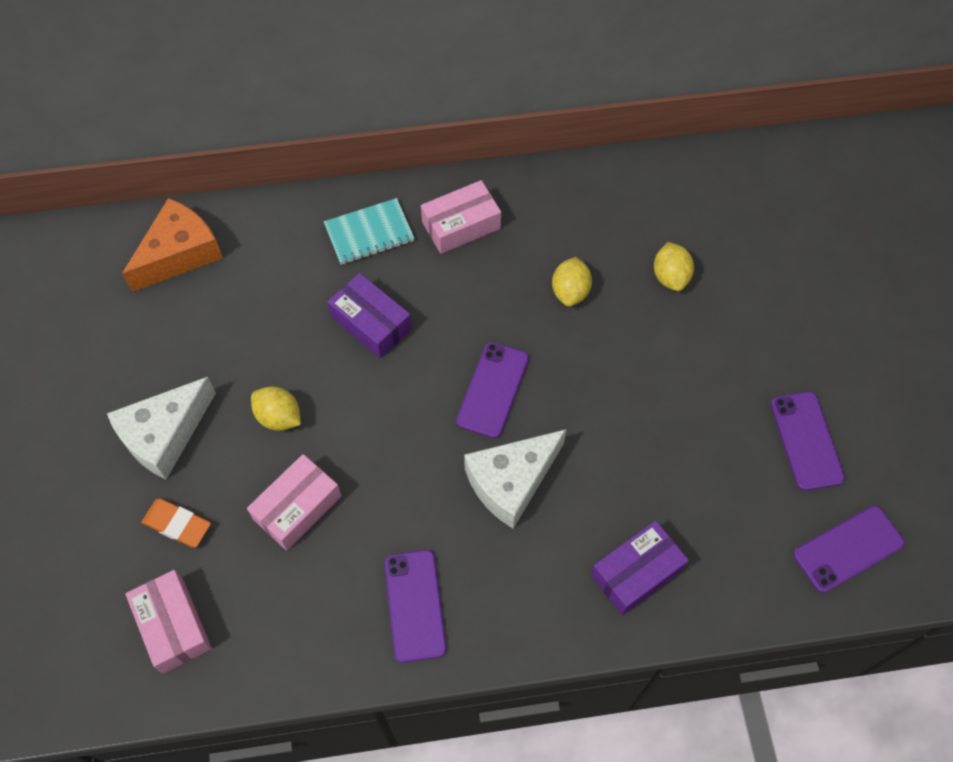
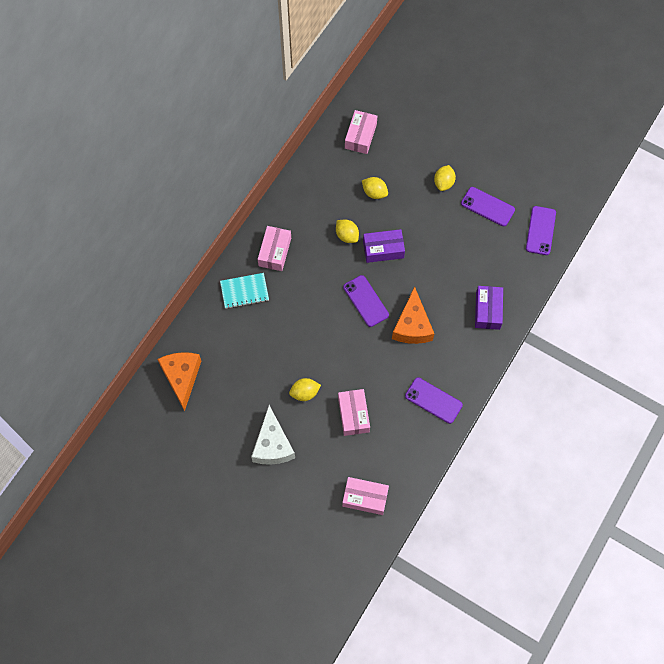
camera: 50 degrees left, 5 degrees up
(177, 524) = (320, 467): orange eraser -> none
(369, 233) = (244, 291): turquoise notebook -> turquoise notebook turned 60 degrees clockwise
(371, 323) = (291, 324): purple box -> purple box (383, 249)
(511, 481) = (412, 326): white cheese -> orange cheese
(737, 197) = (360, 136): none -> pink box
(780, 352) = (443, 183): none -> yellow lemon

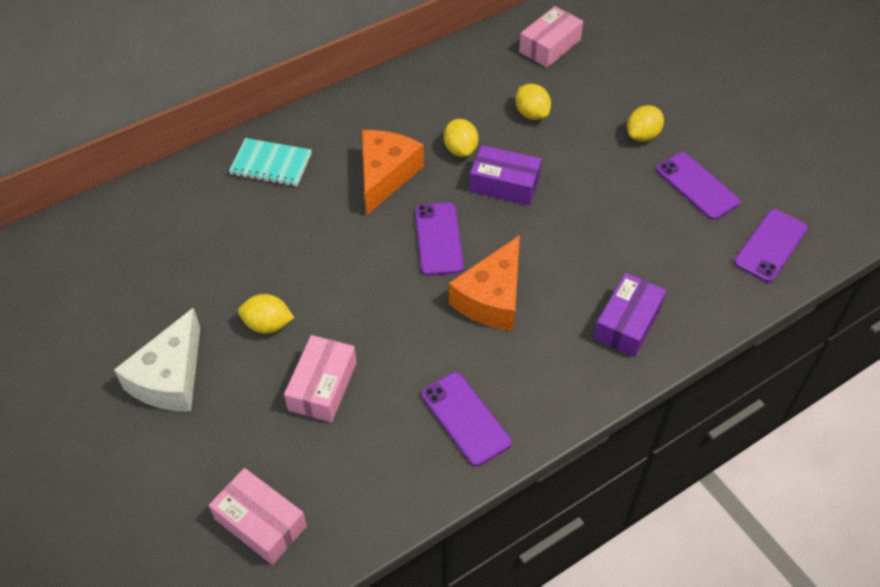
camera: 25 degrees right, 15 degrees down
(182, 377) = (108, 235): orange cheese -> orange cheese (385, 175)
(275, 252) = (345, 133): pink box -> none

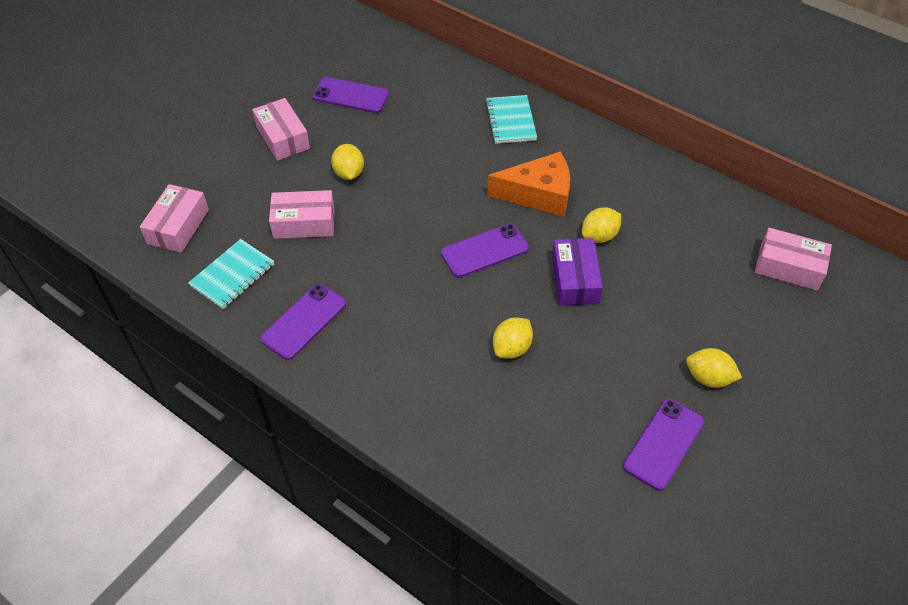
camera: 70 degrees right, 0 degrees up
(170, 377) = (283, 138): white cheese -> pink box
(369, 476) = (232, 275): none -> turquoise notebook
(491, 298) = (436, 306): orange cheese -> none
(531, 114) = (680, 277): yellow lemon -> yellow lemon (511, 348)
(627, 323) = (451, 417): purple box -> none
(770, 245) = (614, 532): purple phone -> purple phone (351, 95)

